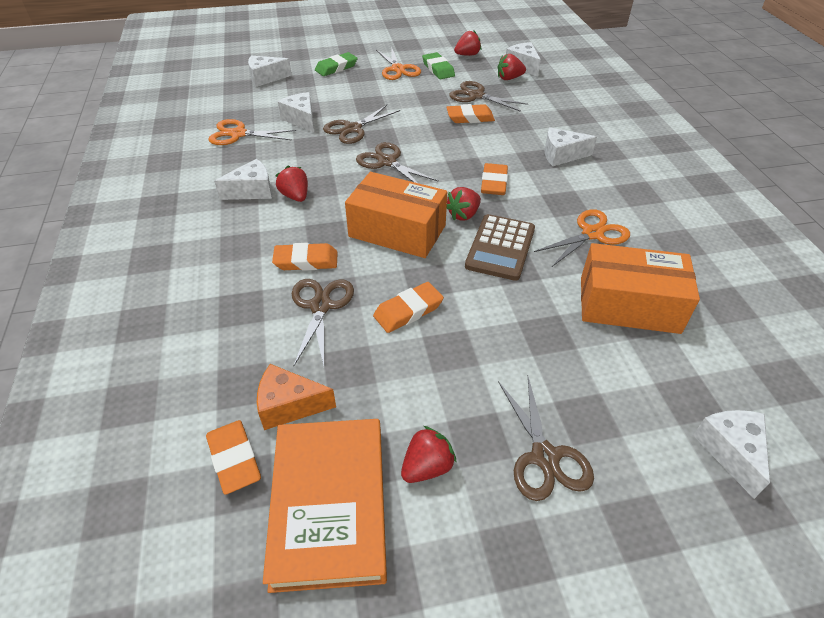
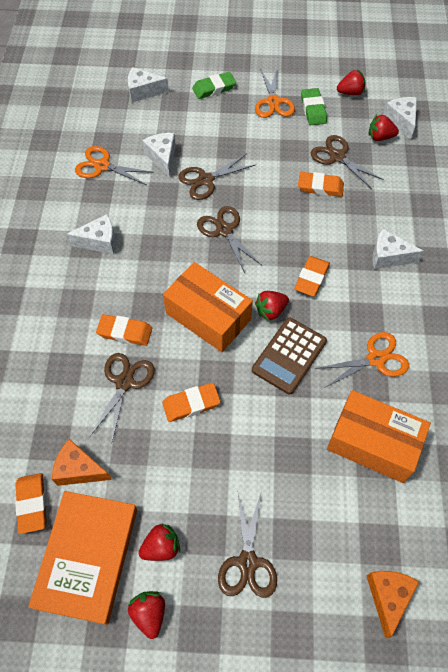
camera: 15 degrees right, 15 degrees up
(295, 196) = (134, 256): red strawberry -> red strawberry (149, 613)
(730, 451) = (388, 596): white cheese -> orange cheese

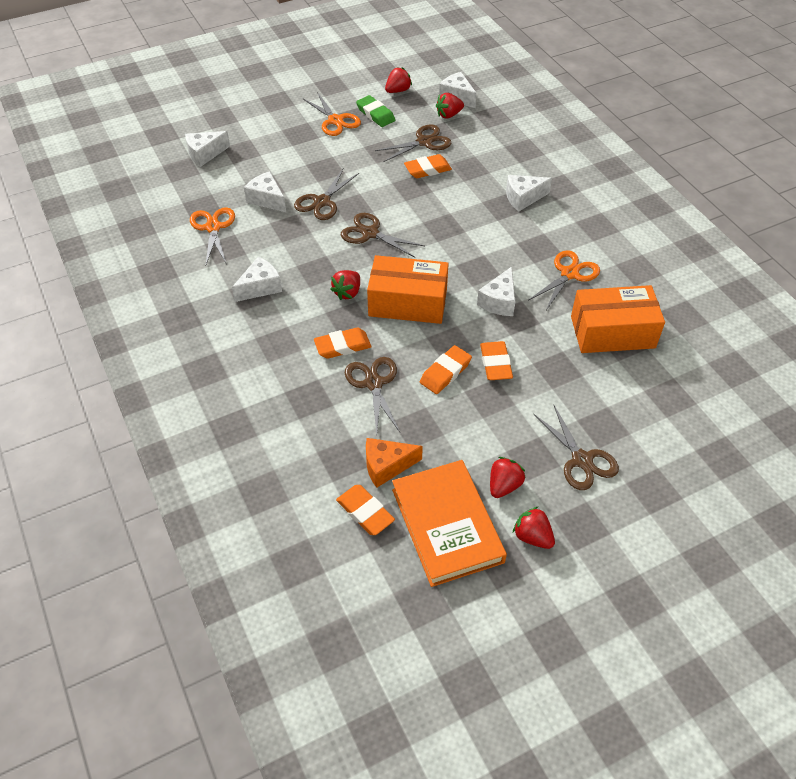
camera: 30 degrees left, 10 degrees down
(102, 166) = (213, 227): orange scissors -> orange scissors turned 90 degrees clockwise
(214, 88) = (271, 128): green eraser -> none
(271, 310) = (458, 276): red strawberry -> red strawberry (347, 292)
(289, 356) = (499, 301): brown calculator -> white cheese
(311, 278) = (473, 238): orange eraser -> orange eraser (495, 363)
(337, 156) = (424, 142): brown scissors -> brown scissors turned 135 degrees clockwise
(388, 596) = (703, 428): orange cheese -> none

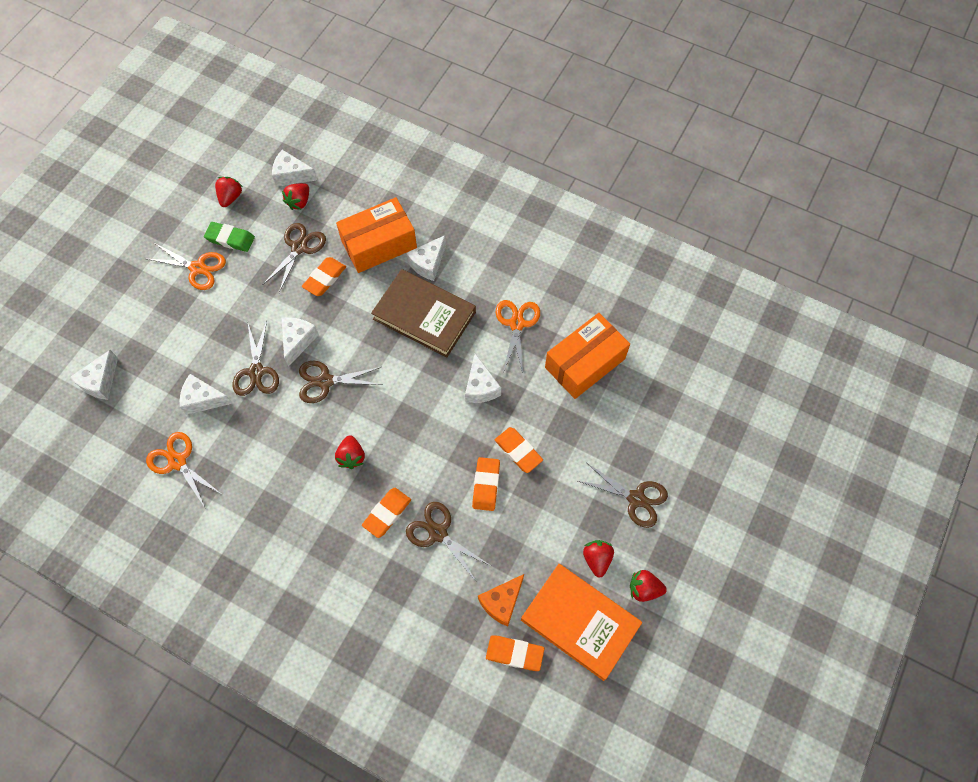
camera: 35 degrees left, 15 degrees up
(260, 287) = (272, 499): white cheese -> white cheese (298, 341)
(408, 302) = (409, 435): orange box -> orange box (379, 244)
(490, 230) = (424, 315): none -> brown book

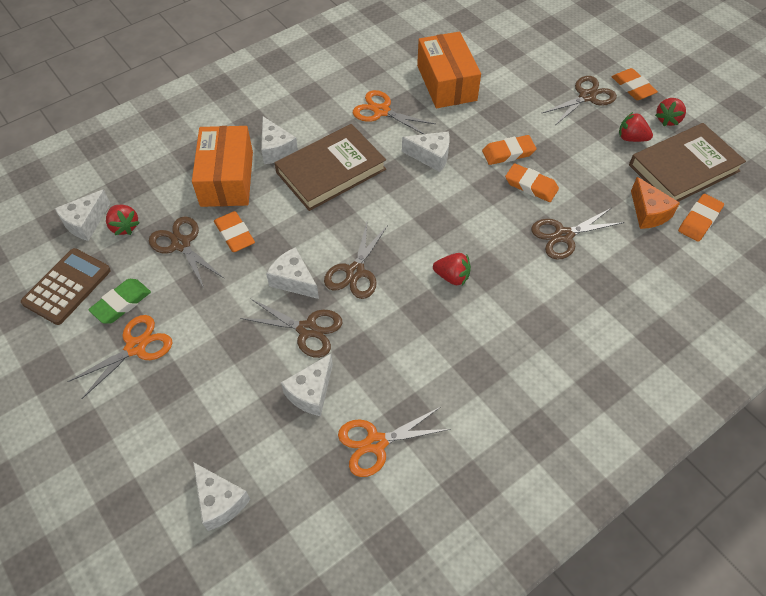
camera: 65 degrees left, 10 degrees down
(230, 197) = (67, 286): red strawberry -> brown calculator
(387, 513) = (527, 268): orange eraser -> orange eraser (632, 87)
(580, 622) = (684, 168): orange book -> brown book

